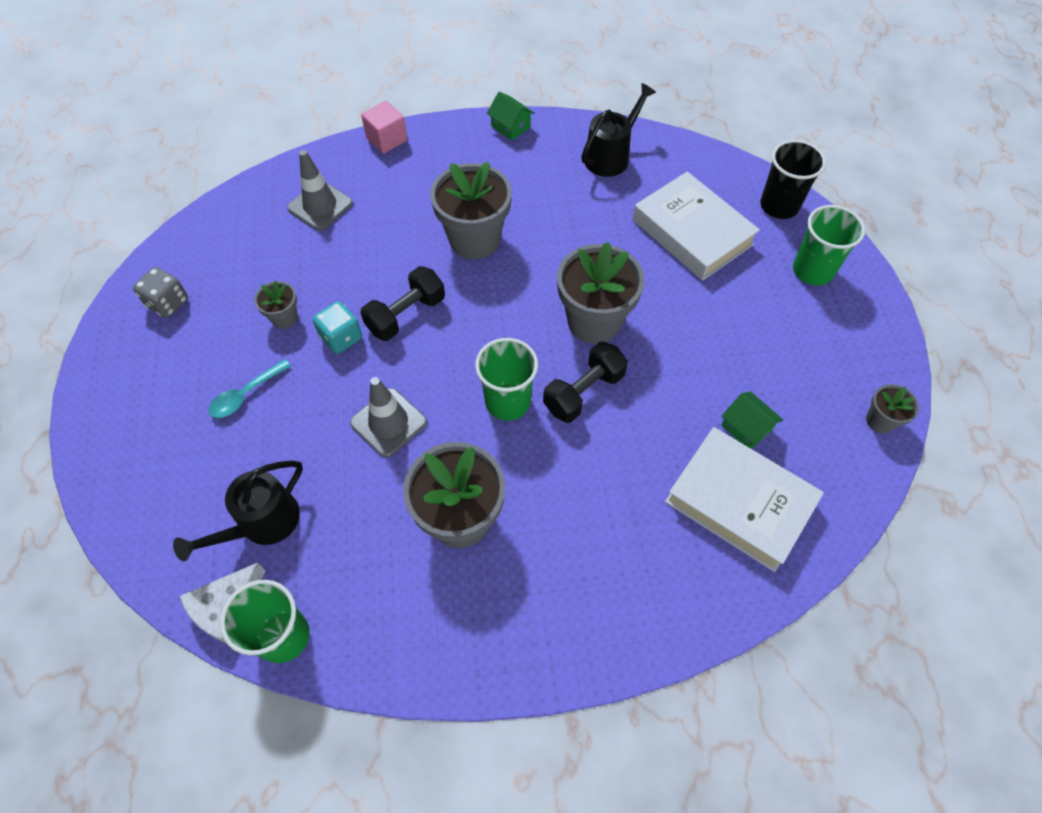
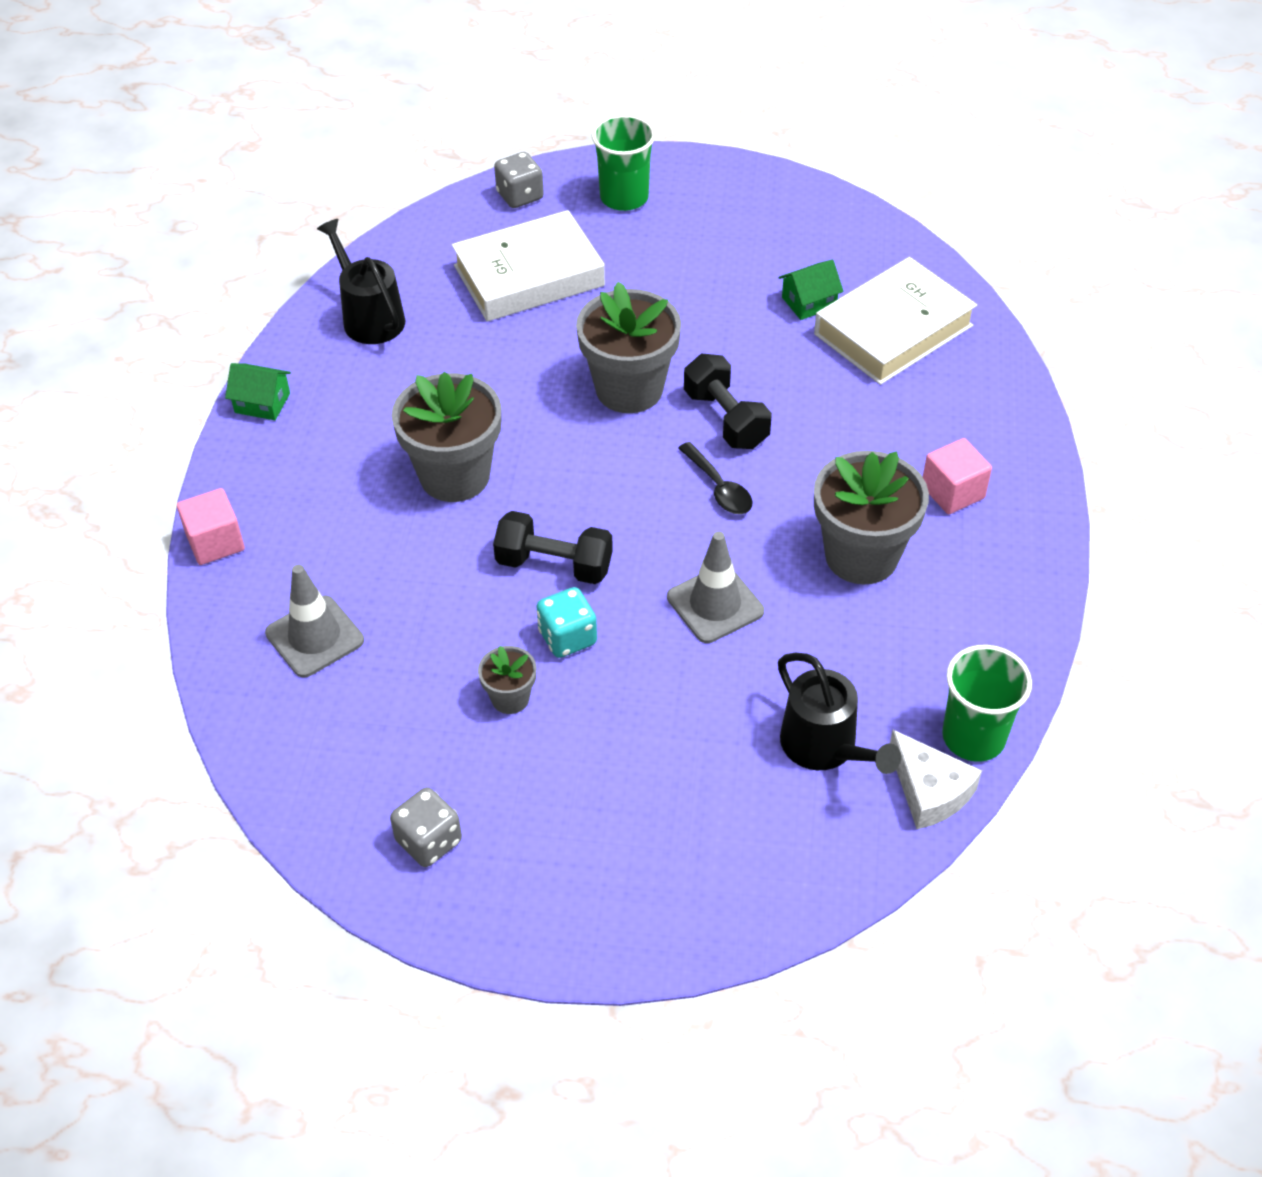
camera: 75 degrees left, 10 degrees down
(246, 395) = (626, 752): turquoise spoon -> none
(406, 315) = (554, 564): black dumbbell -> black dumbbell turned 45 degrees counterclockwise
(507, 402) = (718, 488): green cup -> black spoon
(510, 127) = (262, 403): green house -> green house turned 45 degrees clockwise
(552, 582) = (952, 492): none -> pink cube
(779, 206) = (520, 196): black cup -> grey dice
(880, 420) = (827, 207): grey flower pot -> none

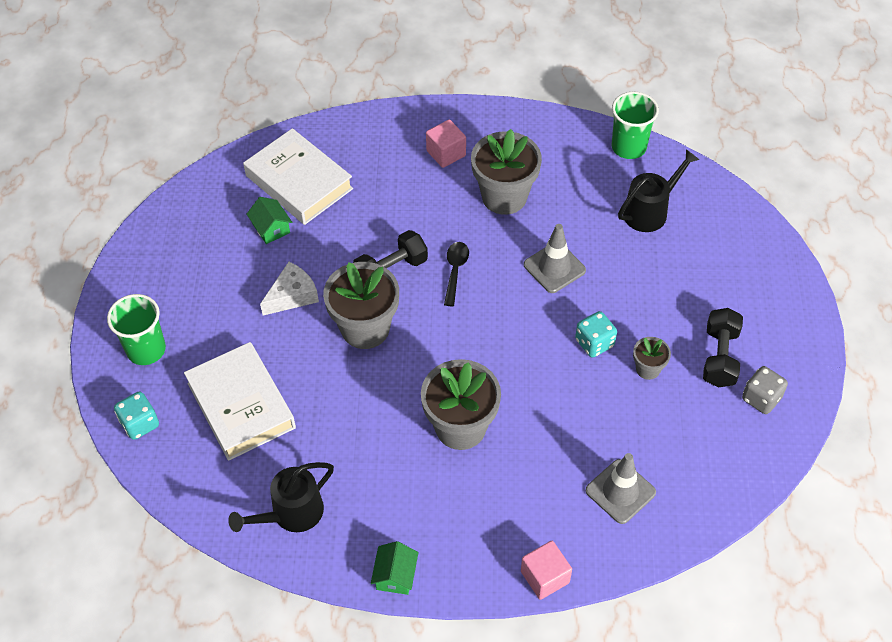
camera: 95 degrees left, 5 degrees up
(520, 196) = (140, 424): grey dice -> turquoise dice
(554, 564) = (535, 357): black dumbbell -> black dumbbell (719, 357)
(718, 488) = (455, 271): black spoon -> black spoon turned 45 degrees counterclockwise
(929, 791) = (668, 166): white cheese -> white cheese (292, 295)

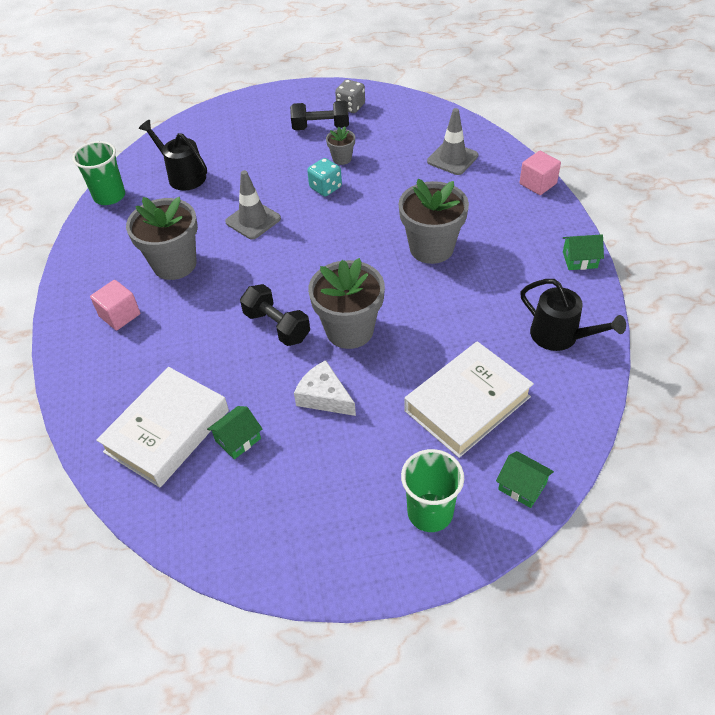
camera: 100 degrees left, 5 degrees down
(140, 424) = (522, 486): turquoise dice -> green house
(455, 271) = (269, 281): black spoon -> none

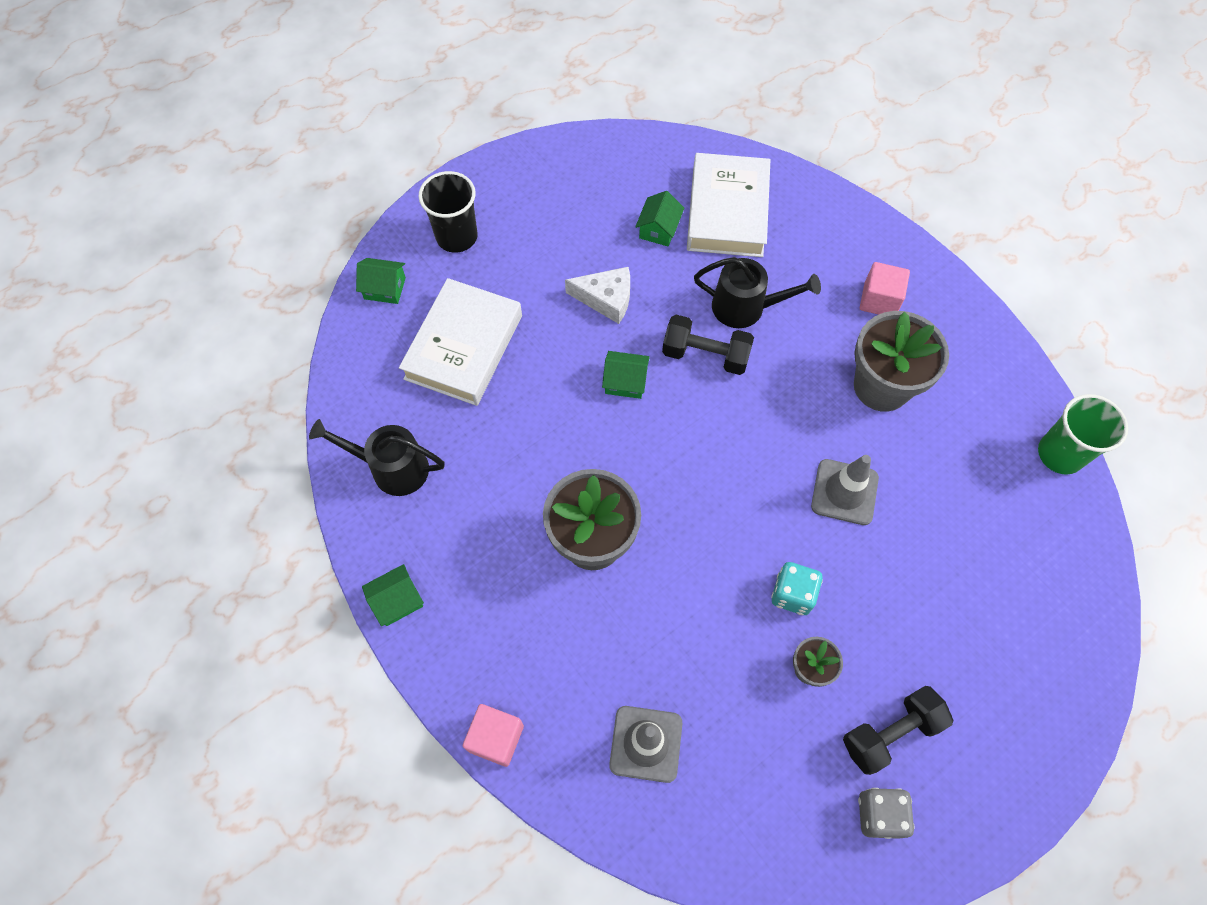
camera: 150 degrees right, 15 degrees up
(183, 176) = (1001, 532): black watering can -> black watering can (745, 307)
(349, 330) = (625, 381): grey flower pot -> green house
(430, 512) = (457, 237): green cup -> black cup

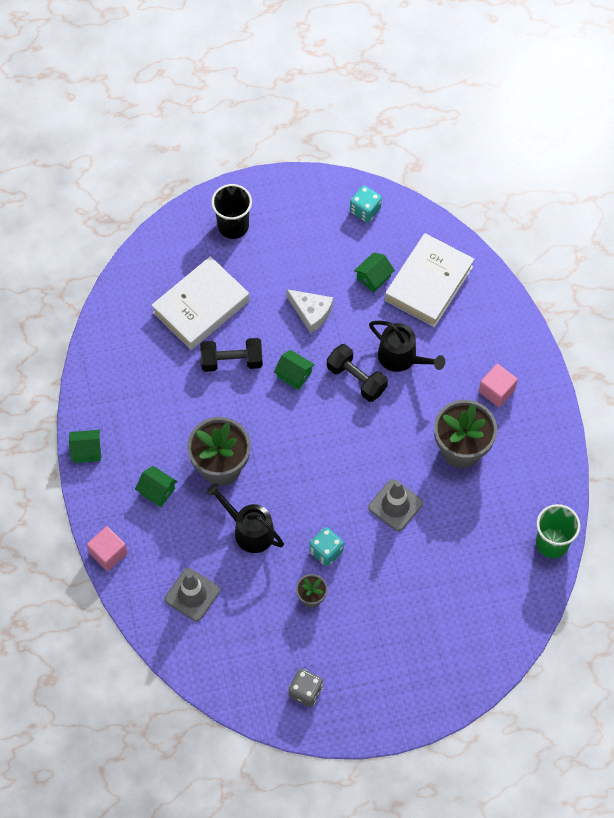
camera: 25 degrees right, 0 degrees up
(385, 288) = (168, 244): green house -> green house (157, 490)
(392, 468) = (120, 368): black watering can -> black watering can (249, 530)
(607, 160) = (365, 210): none -> turquoise dice
(890, 733) = (338, 653): black dumbbell -> black dumbbell (232, 361)

